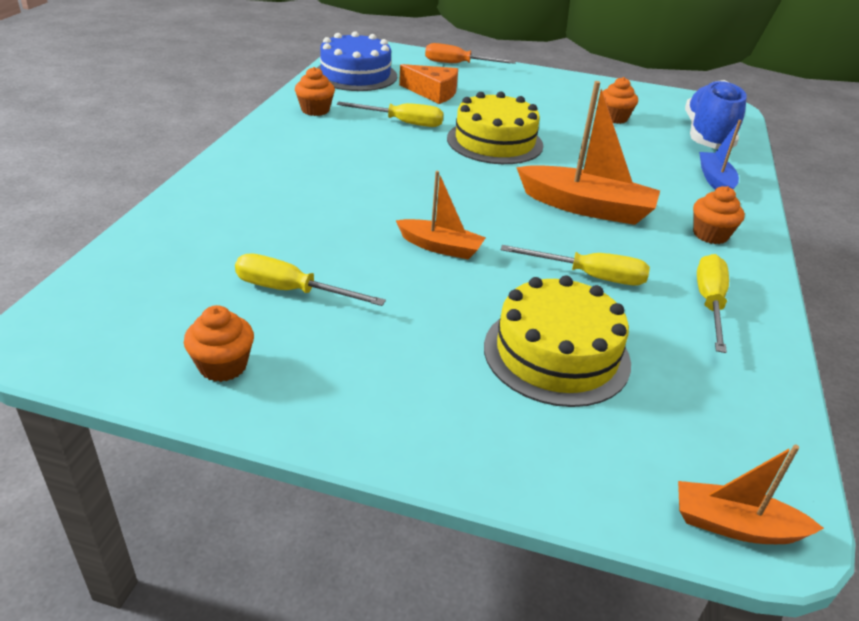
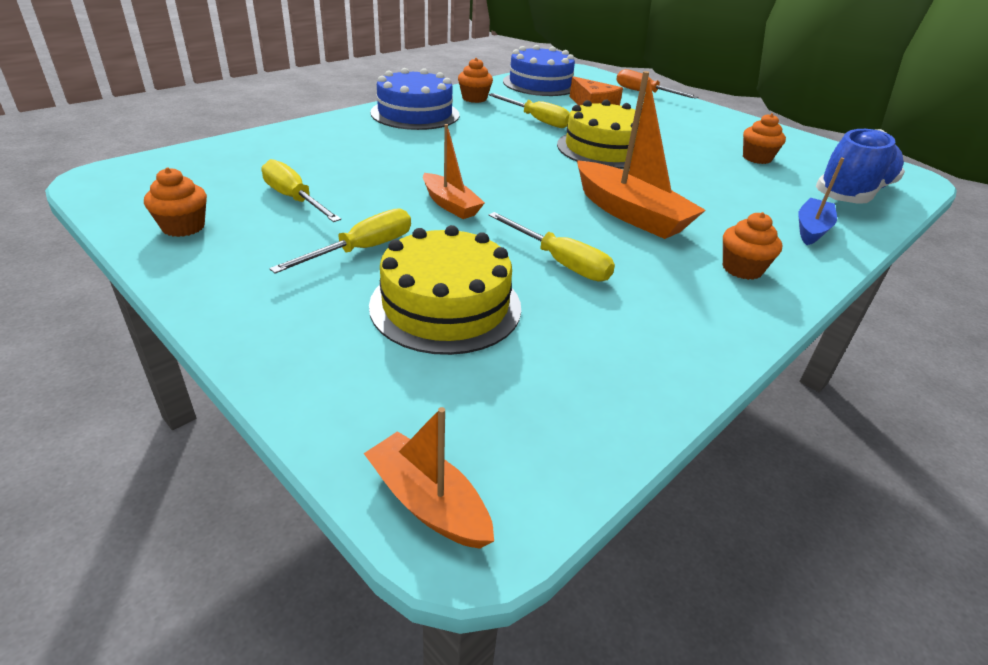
camera: 30 degrees right, 0 degrees up
(280, 146) = (415, 114): none -> blue cake
(709, 303) = (662, 320): yellow screwdriver -> yellow screwdriver (362, 250)

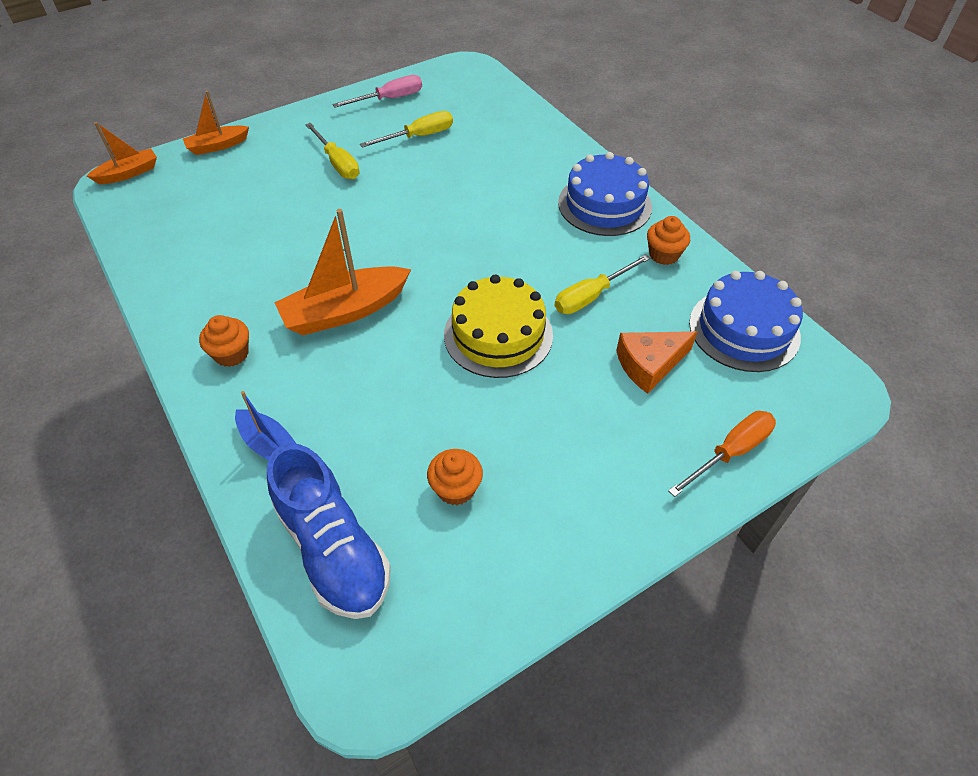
camera: 105 degrees right, 15 degrees up
(183, 227) = (390, 99): orange cupcake -> pink screwdriver
(445, 306) = (260, 191): yellow cake -> none
(450, 205) = (391, 207): orange boat -> orange boat (217, 146)
(560, 262) = (286, 249): yellow screwdriver -> none

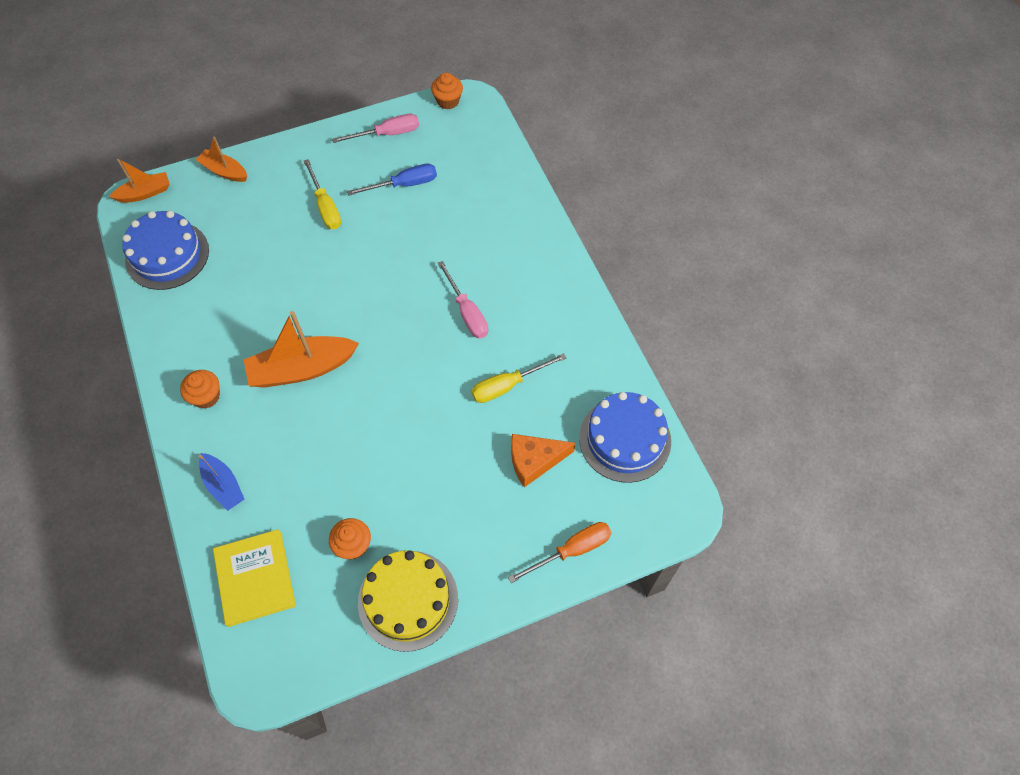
camera: 10 degrees right, 10 degrees up
(217, 146) = (224, 171): orange boat -> orange boat turned 45 degrees clockwise
(333, 549) = (255, 578): blue shoe -> yellow book
(419, 136) = (404, 185): yellow screwdriver -> blue screwdriver
(498, 335) = (420, 412): yellow cake -> yellow cake (408, 600)
(522, 235) = (467, 312): none -> pink screwdriver
(604, 204) = (549, 289): blue cake -> blue cake (167, 255)
(663, 255) = (583, 352): orange cupcake -> orange cupcake (448, 101)

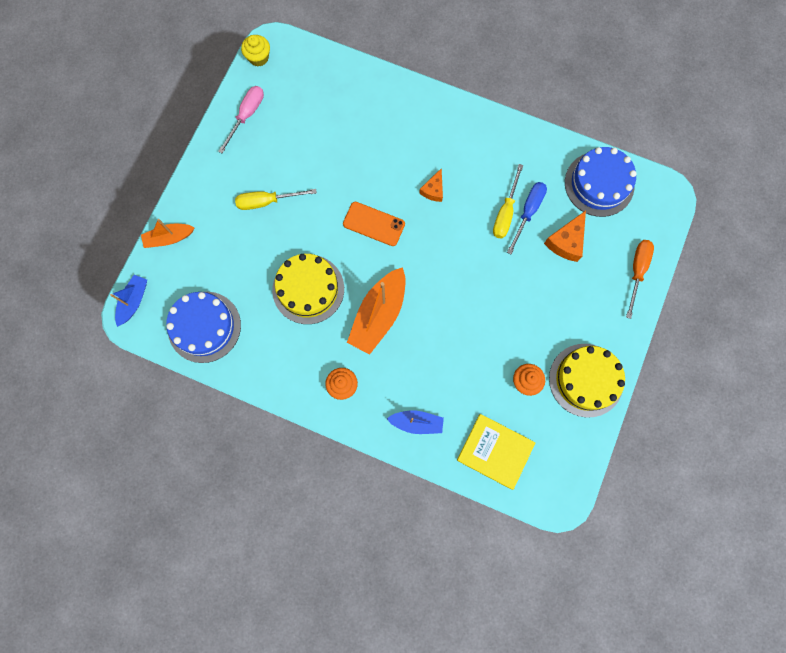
camera: 45 degrees left, 15 degrees up
(145, 193) = (134, 301): orange boat -> blue boat
(274, 298) = (308, 289): none -> yellow cake
(325, 207) = (267, 201): yellow screwdriver -> yellow screwdriver turned 150 degrees clockwise
(385, 295) = (374, 224): none -> orange phone
(404, 185) = (299, 141): blue screwdriver -> blue screwdriver (528, 212)
(448, 101) = (258, 58): orange cupcake -> yellow cupcake
(467, 312) = (433, 190): pink screwdriver -> orange cheese

